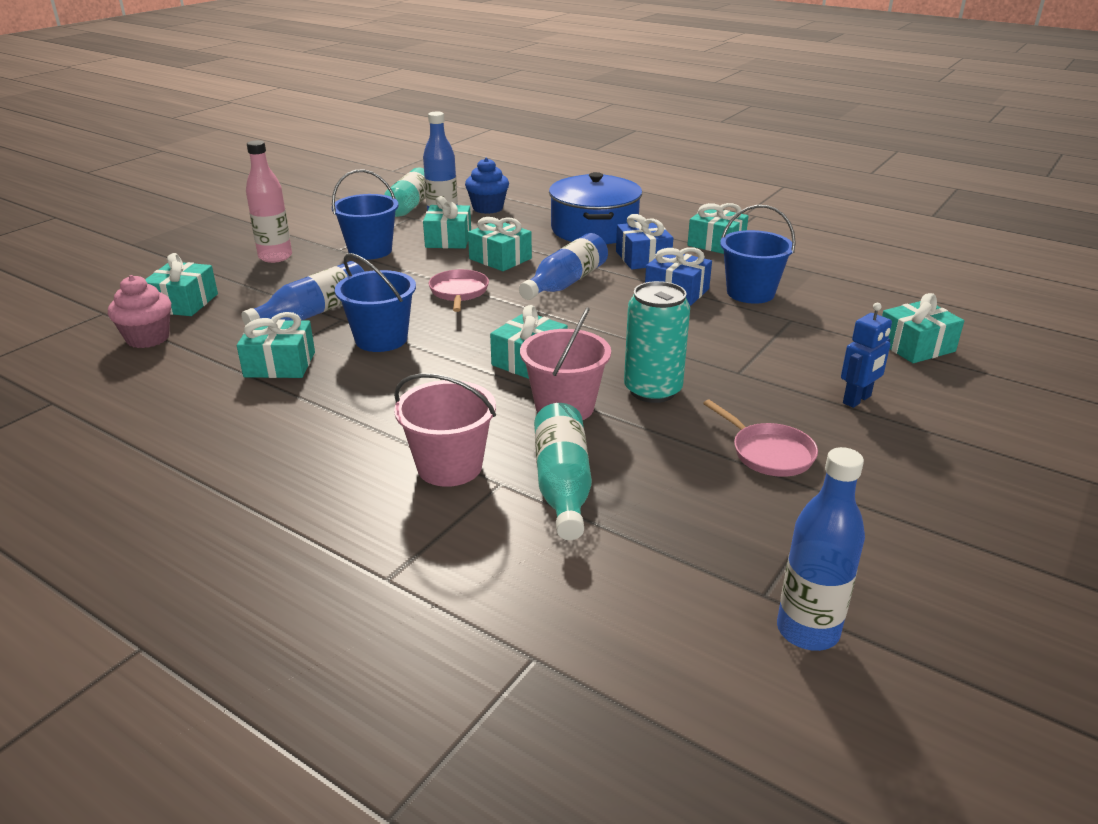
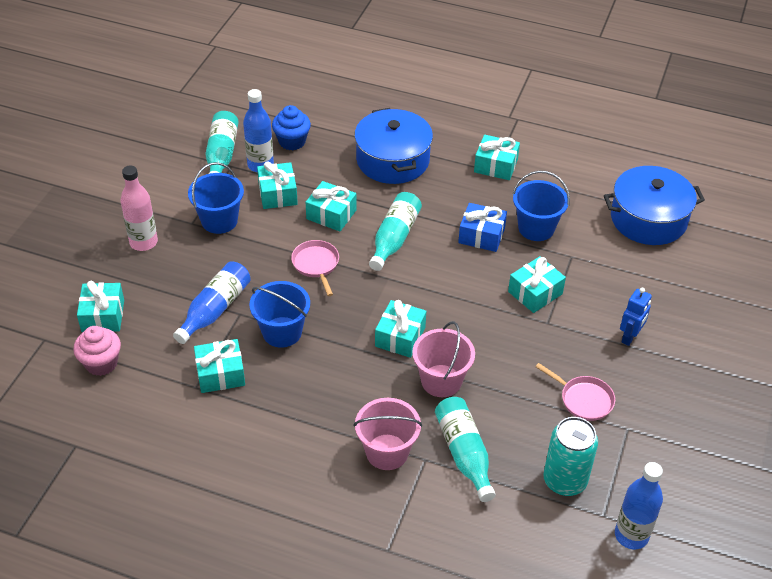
camera: 15 degrees left, 15 degrees up
(566, 283) = (394, 238): blue bottle -> turquoise bottle
(643, 258) = (444, 195): blue gift -> none
(652, 390) = (495, 353): turquoise can -> turquoise can (565, 480)
(906, 301) = (648, 219): none -> blue pot
(915, 346) = (660, 272): turquoise gift -> turquoise gift (535, 293)

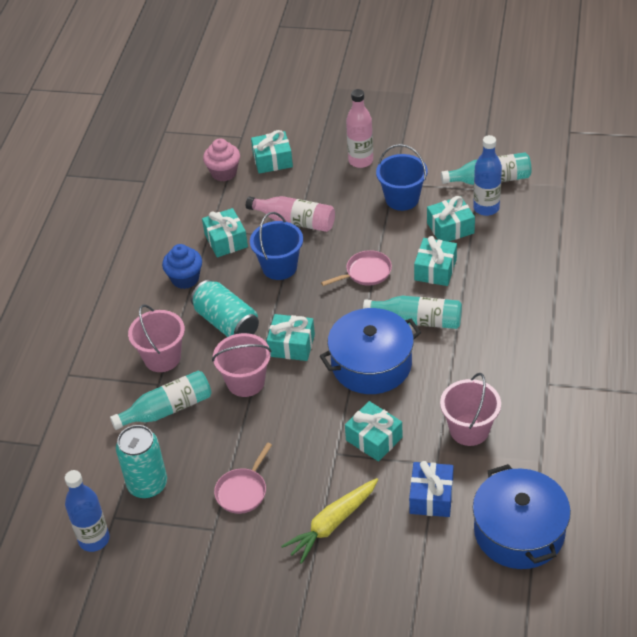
camera: 85 degrees right, 0 degrees up
(215, 310) = (295, 221): blue bottle -> pink bottle
(292, 141) = (529, 222): blue cupcake -> blue cupcake (185, 279)
(351, 387) = (227, 323): none -> turquoise can
(393, 160) = (531, 300): blue pot -> blue pot (371, 364)
(481, 235) = (443, 386): blue gift -> blue gift (431, 497)
(495, 166) = (556, 384): turquoise gift -> none
(536, 228) = (469, 430): blue bucket -> pink bucket
(630, 337) = (332, 524): blue robot -> yellow carrot

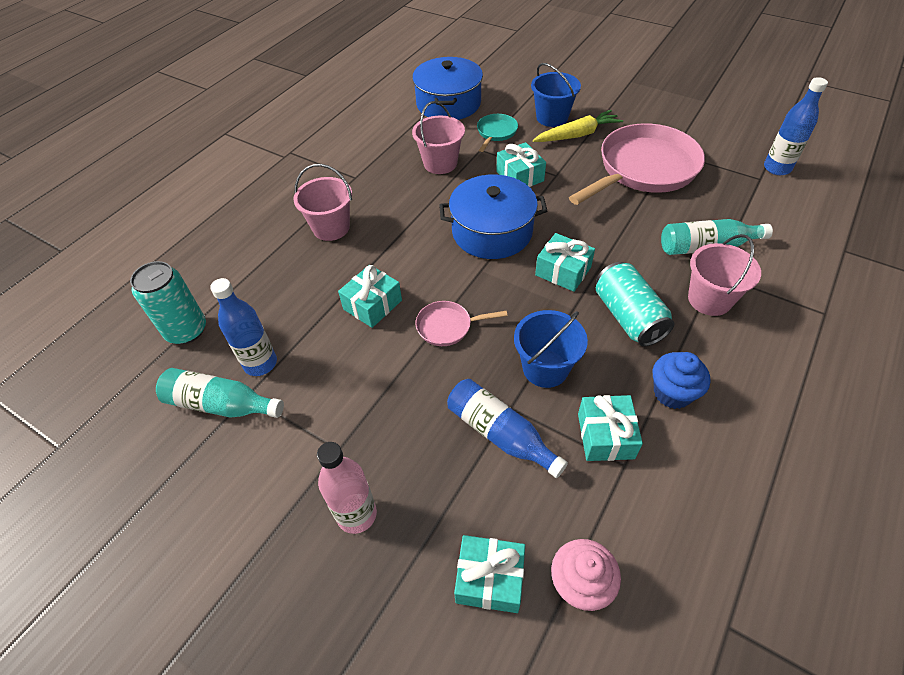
camera: 160 degrees left, 5 degrees up
(147, 485) = (729, 193): turquoise can -> turquoise can (186, 330)
(243, 491) = (643, 169): pink pan -> pink pan, size x2.24
(246, 382) = (621, 250): pink bucket -> pink bucket (331, 228)
(295, 221) = (500, 434): pink bottle -> blue bottle
(402, 199) = (345, 417): blue bucket -> blue bucket (552, 117)
(417, 320) = (425, 258): turquoise bottle -> none
(431, 497) = (496, 133): blue gift -> turquoise pan
(450, 228) = (320, 351): turquoise gift -> none

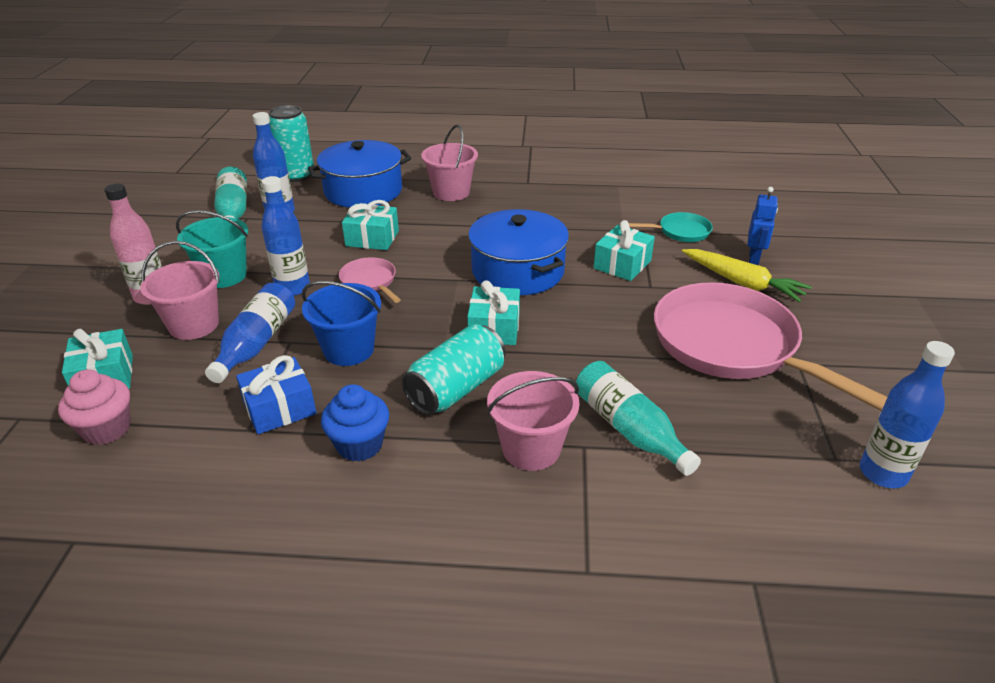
camera: 60 degrees right, 15 degrees down
(359, 438) = (224, 276): none -> turquoise bucket
(421, 385) = (293, 288): none -> blue bottle
(440, 163) = (593, 216): pink bucket -> pink bucket (194, 325)
(448, 103) = (696, 193): blue pot -> blue pot (363, 191)
(552, 117) = (754, 258): blue bucket -> blue robot
(605, 436) = (279, 408): turquoise gift -> blue gift
(643, 169) = (732, 346): pink pan -> pink pan turned 150 degrees counterclockwise

